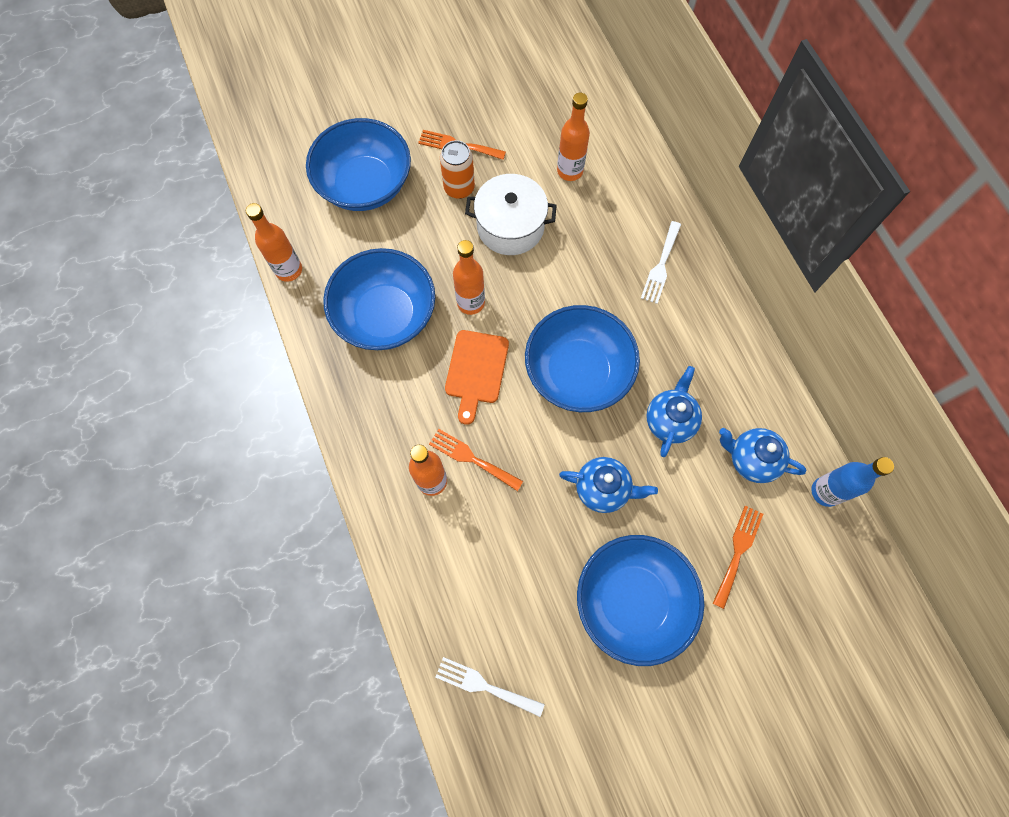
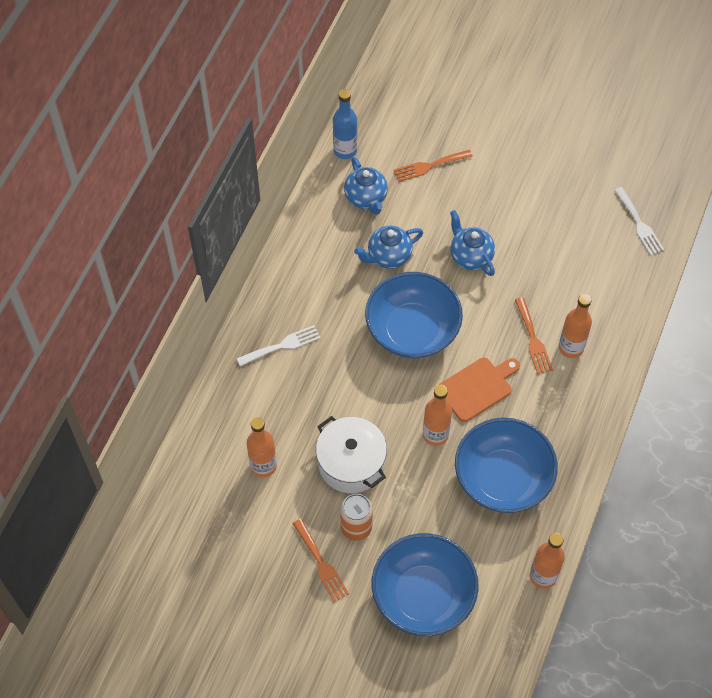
camera: 135 degrees left, 10 degrees down
(632, 600) = (515, 193): blue bowl -> none

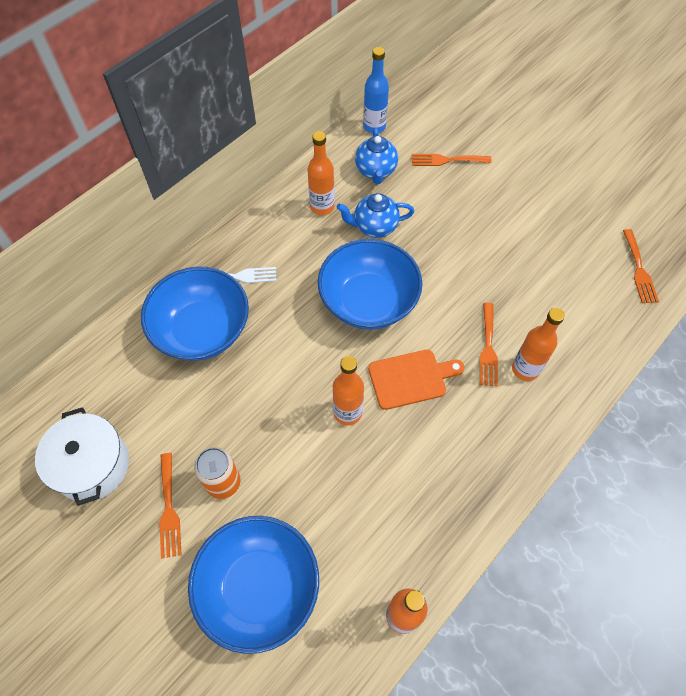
camera: 20 degrees right, 0 degrees up
(263, 466) = (162, 385): orange bottle -> orange bottle (322, 207)
(351, 463) = (249, 413): white pot -> white pot (92, 465)
(470, 256) = (454, 250): blue teapot -> none
(502, 478) = (400, 484): blue bowl -> blue bowl (202, 330)
(639, 224) = (639, 270): white fork -> orange fork

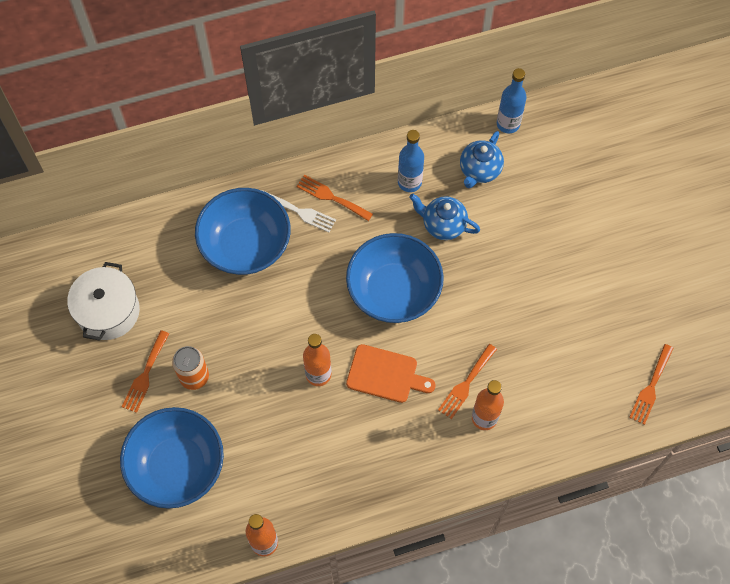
camera: 30 degrees right, 5 degrees up
(322, 207) = (409, 182): orange bottle -> blue bottle
(446, 160) = (552, 192): orange fork -> orange fork (331, 197)

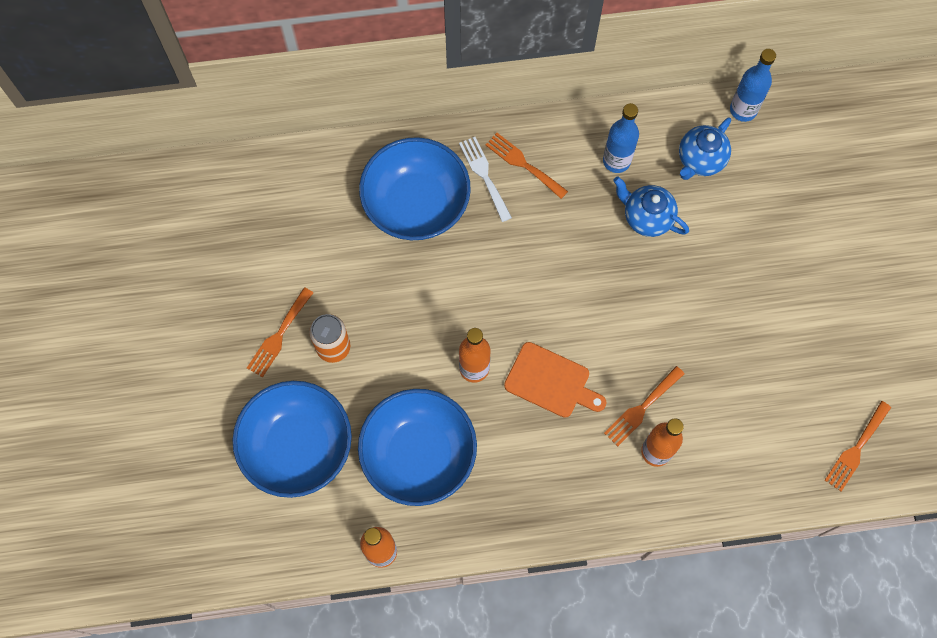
camera: 10 degrees right, 5 degrees up
(108, 311) = (249, 255): white pot -> none
(300, 212) = (484, 175): white fork -> white fork turned 150 degrees counterclockwise
(394, 291) = (577, 285): blue bowl -> blue bowl (419, 454)

